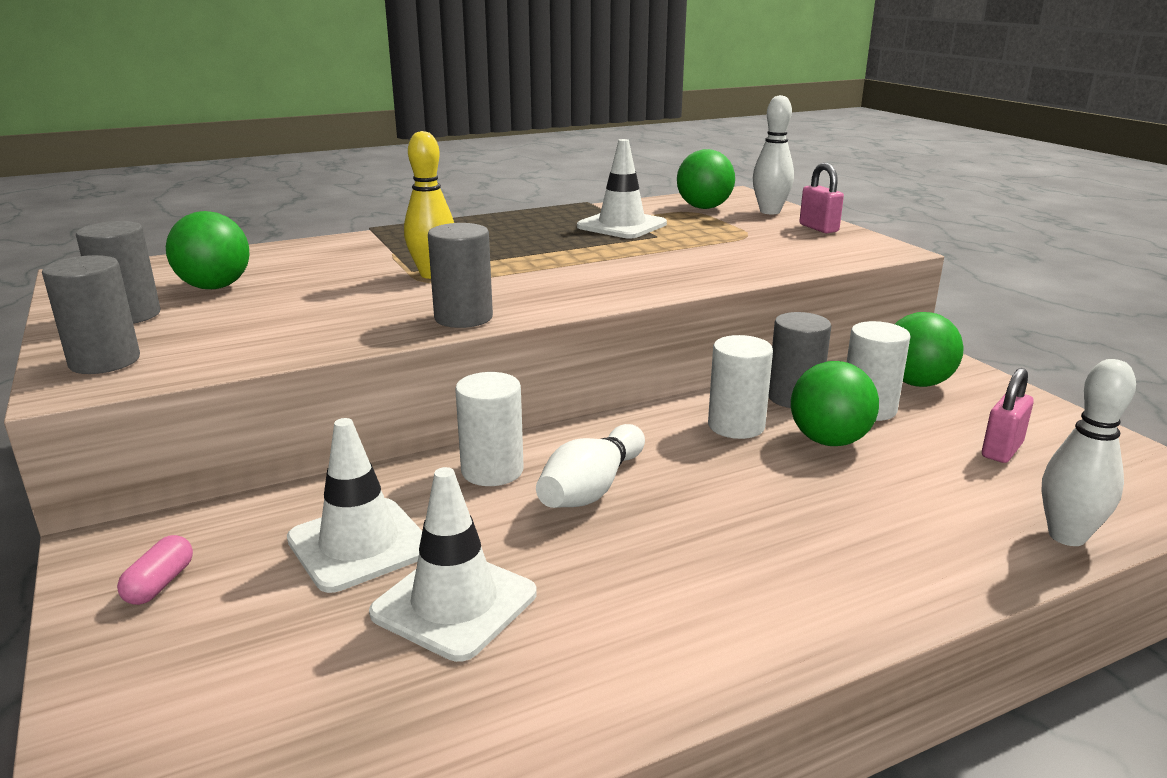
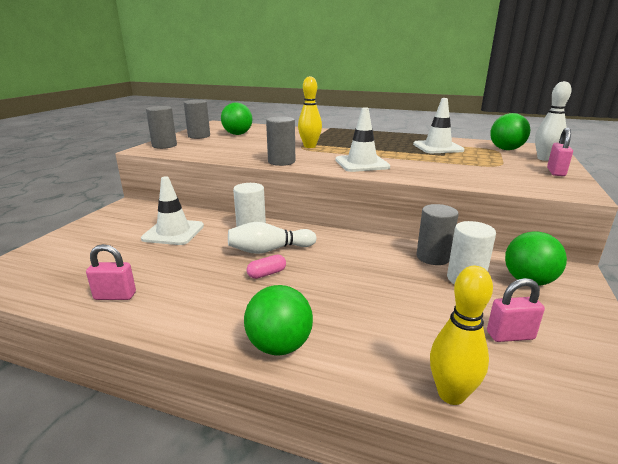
camera: 45 degrees right, 0 degrees up
(160, 584) = (118, 219): pink capsule -> pink capsule (267, 274)
(454, 603) = (159, 261): white traffic cone -> white traffic cone (361, 164)
(515, 701) = (115, 296): none -> pink padlock
(736, 426) = (376, 256): white cylinder -> none
(829, 441) = (409, 281): green ball -> green ball (279, 346)
(1067, 536) = (451, 394): white bowling pin -> yellow bowling pin

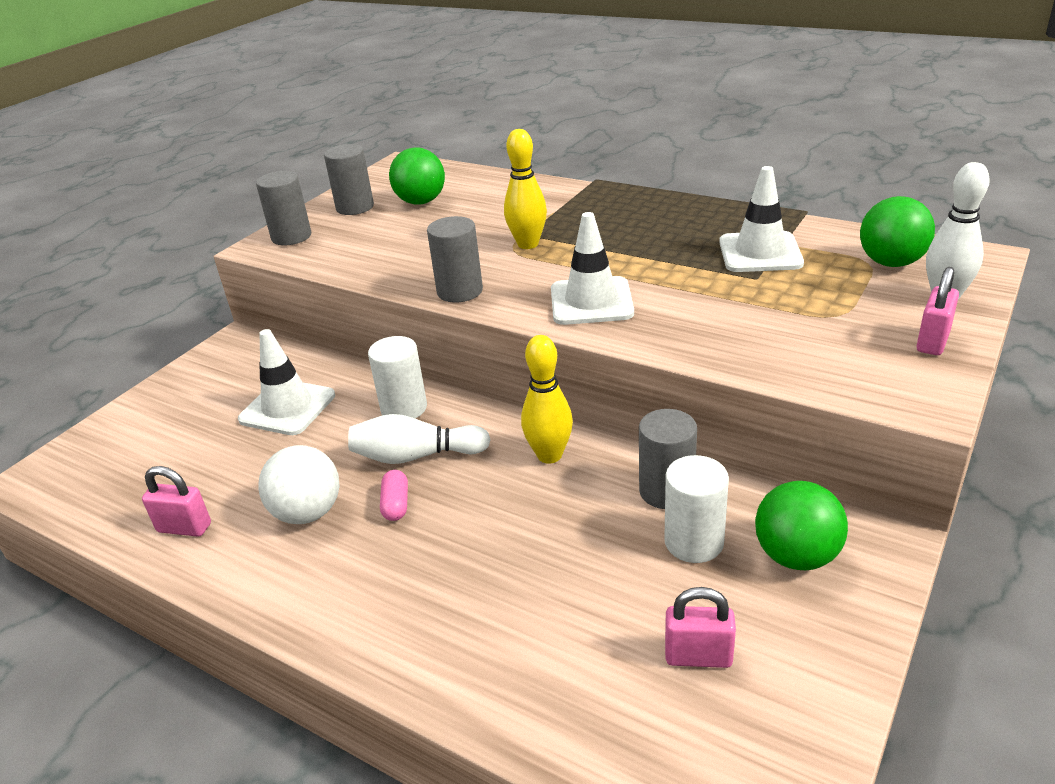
camera: 15 degrees right, 10 degrees up
(206, 282) = (308, 513): none -> white ball
(267, 274) = (396, 504): pink capsule -> pink capsule turned 75 degrees counterclockwise
(279, 346) = (368, 636): green ball -> none
(451, 394) = (558, 739): yellow bowling pin -> yellow bowling pin (549, 455)

